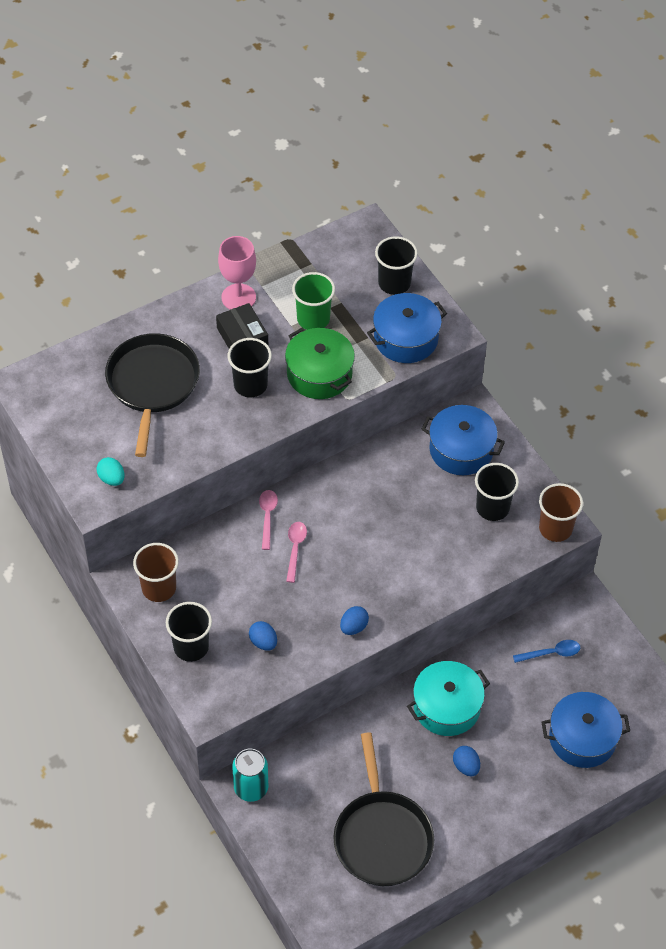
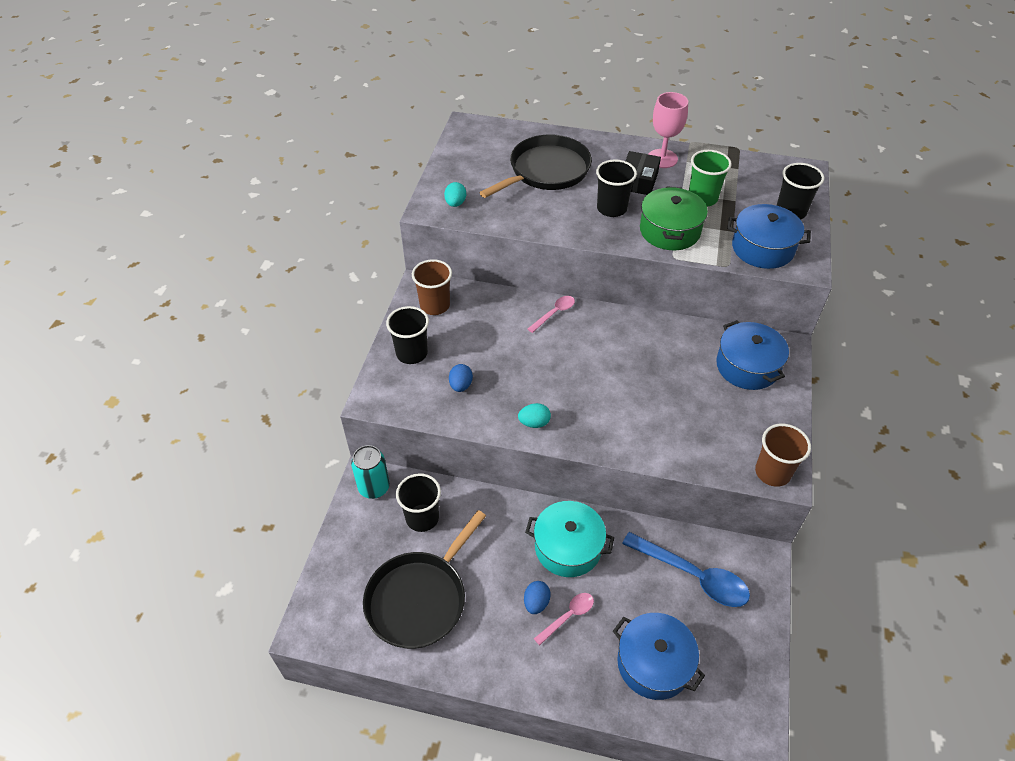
camera: 45 degrees right, 5 degrees down
(295, 549) = (550, 345): pink spoon -> pink spoon (568, 616)
(353, 627) = (534, 423): blue egg -> turquoise egg
(492, 508) = (732, 421): black cup -> black cup (422, 518)
(551, 653) = (693, 576): blue spoon -> blue spoon, size x1.87

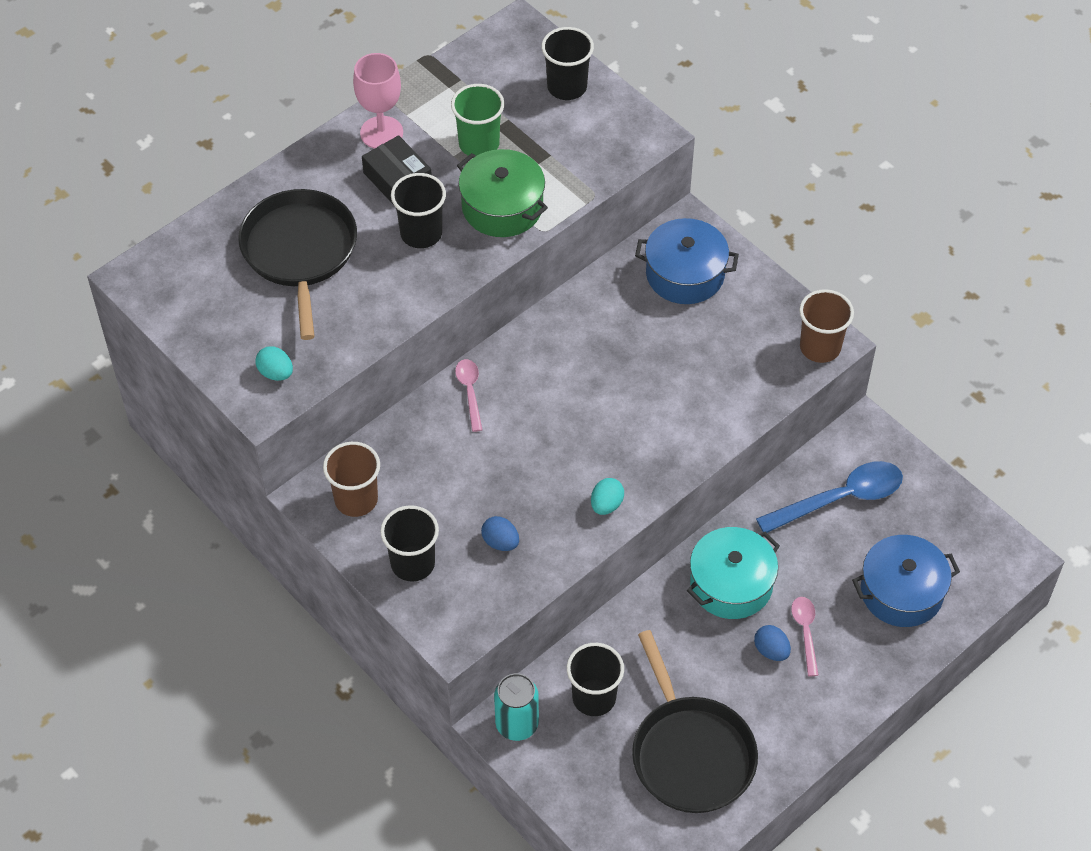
camera: 55 degrees left, 5 degrees up
(762, 248) = (596, 149): blue pot -> none

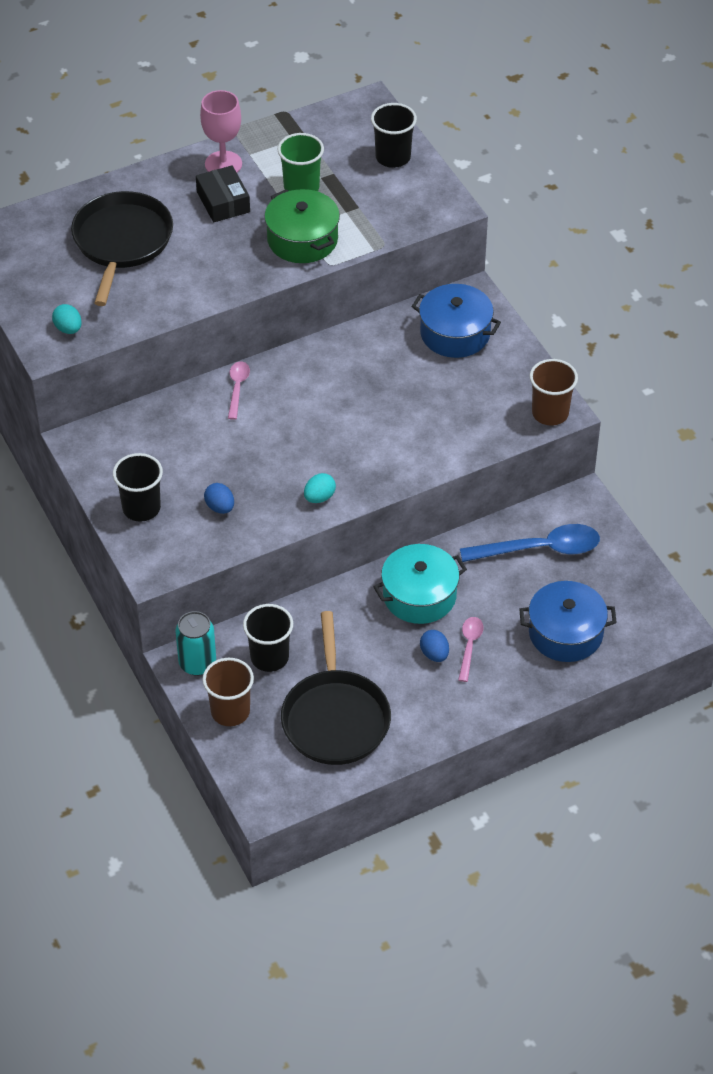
camera: 15 degrees right, 5 degrees down
(356, 499) = (113, 450): brown cup -> brown cup (230, 711)
(421, 233) = (227, 247): black cup -> none

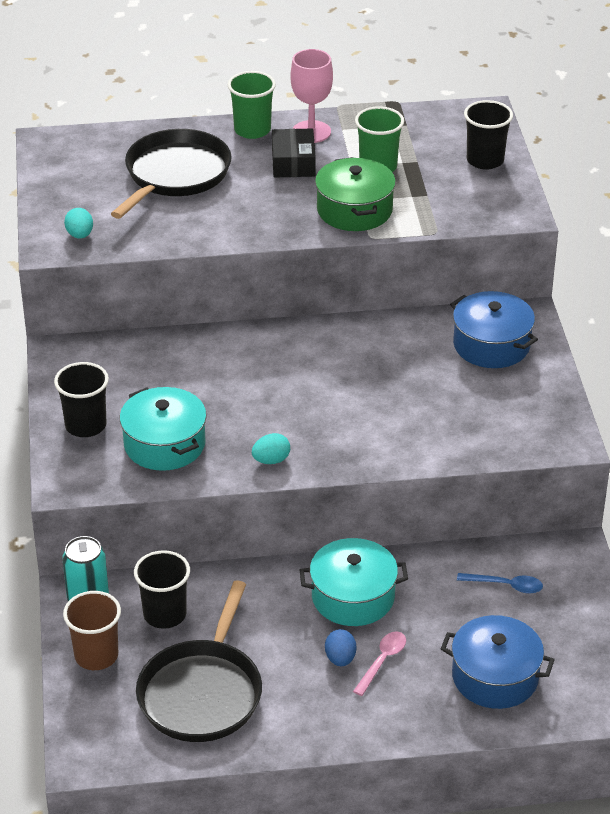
camera: 20 degrees right, 10 degrees down
(168, 175) = (252, 130): none -> green cup
(220, 507) = (164, 444): blue egg -> turquoise pot
(237, 388) = (241, 342): pink spoon -> none
(540, 549) = (506, 585): blue spoon -> blue spoon, size x0.54
(550, 413) = (557, 441): brown cup -> none

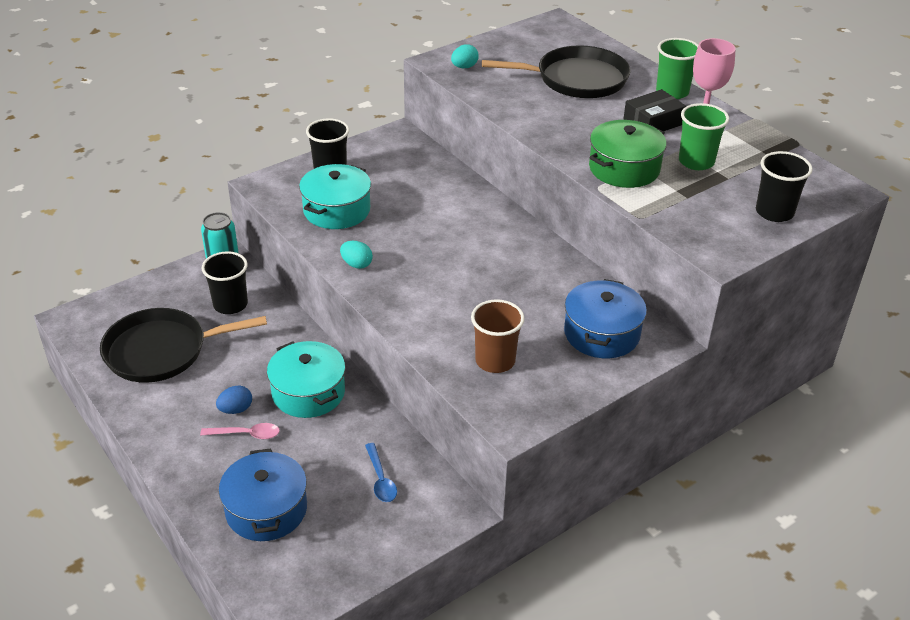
camera: 60 degrees right, 0 degrees up
(96, 655) = (172, 289): brown cup -> brown cup (495, 361)

